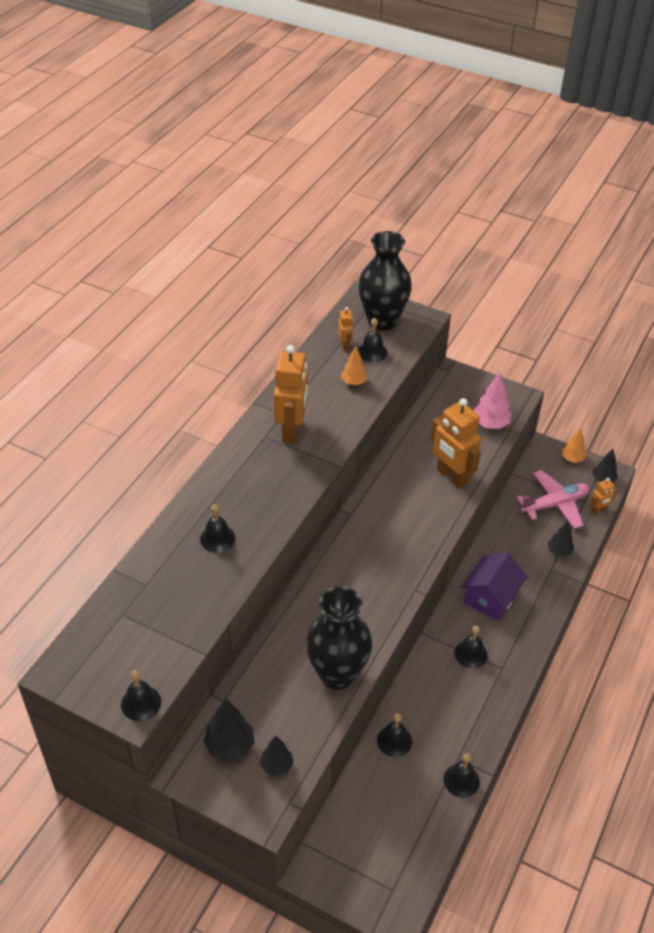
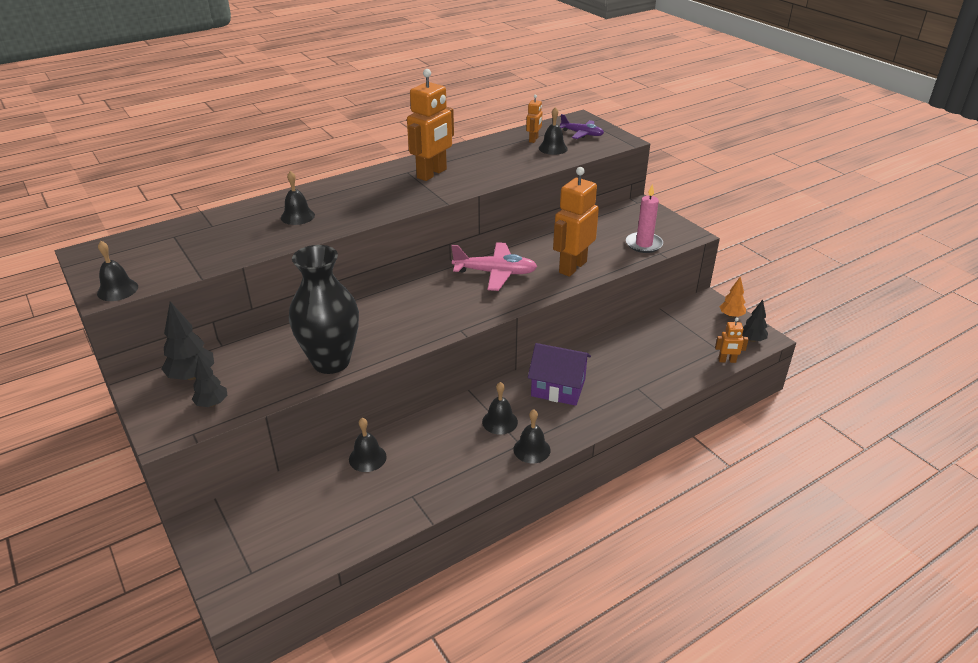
camera: 30 degrees right, 10 degrees down
(354, 382) = (516, 161): orange tree -> none
(382, 321) = (582, 134): black vase -> purple plane
(451, 476) = (572, 267): orange robot -> orange robot turned 45 degrees clockwise
(461, 780) = (398, 514): black bell -> black bell (531, 449)
(490, 424) = (644, 244): pink tree -> pink candle
(491, 597) = (558, 387): purple house -> purple house turned 45 degrees clockwise
(554, 504) = (683, 342): pink plane -> pink plane (495, 273)
(559, 551) = (658, 377): black tree -> none

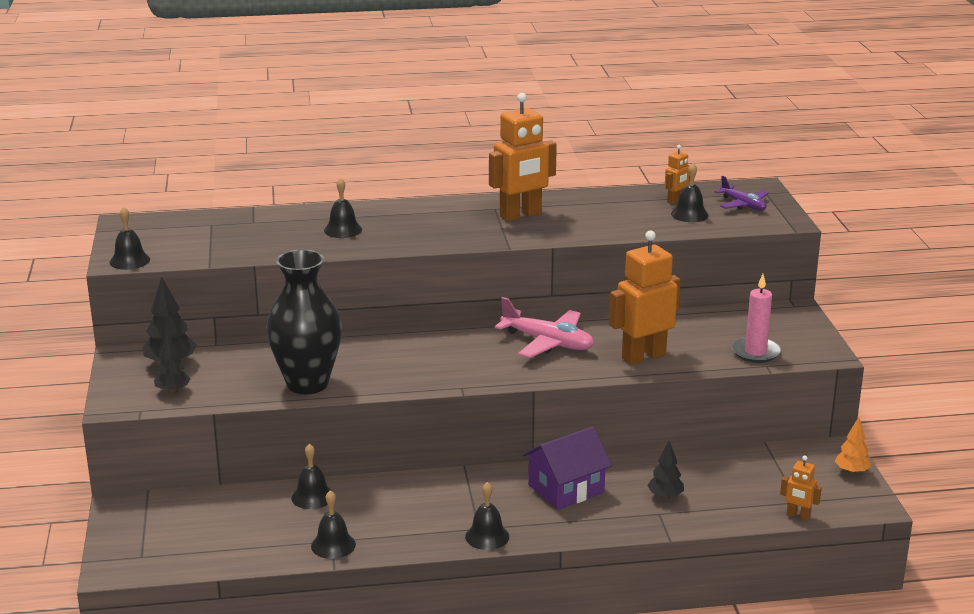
camera: 25 degrees right, 10 degrees down
(500, 421) = (473, 502): black bell -> black bell (333, 545)
(558, 387) = (566, 489): purple house -> purple house turned 75 degrees counterclockwise
(752, 340) = (854, 503): black tree -> black tree (665, 496)

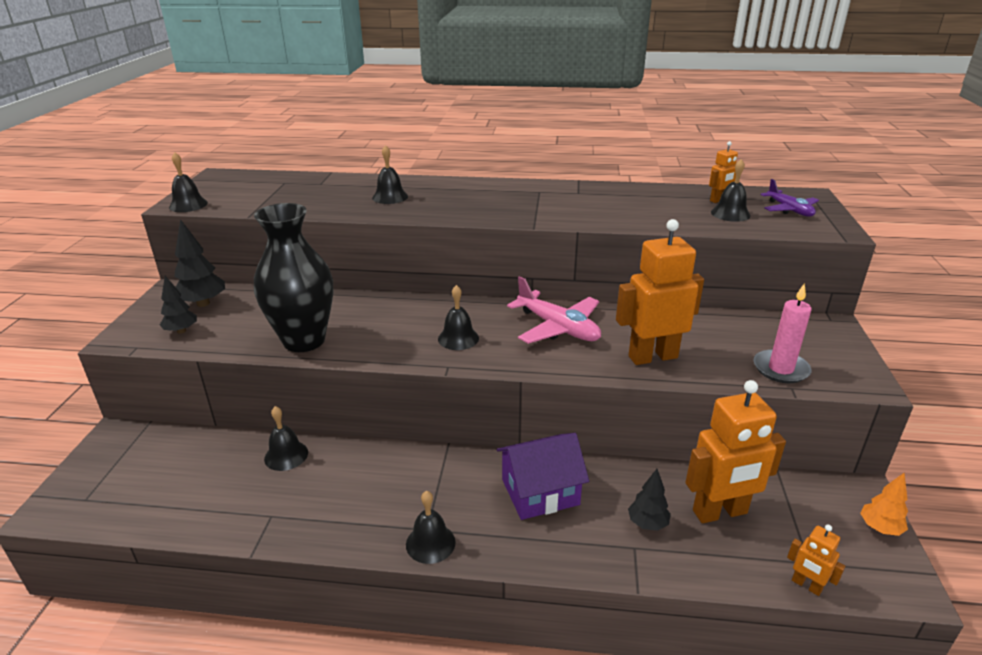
camera: 15 degrees right, 5 degrees up
(333, 545) = (268, 522): black bell -> black bell (458, 338)
(521, 215) = (560, 199): orange robot -> orange robot (720, 512)

